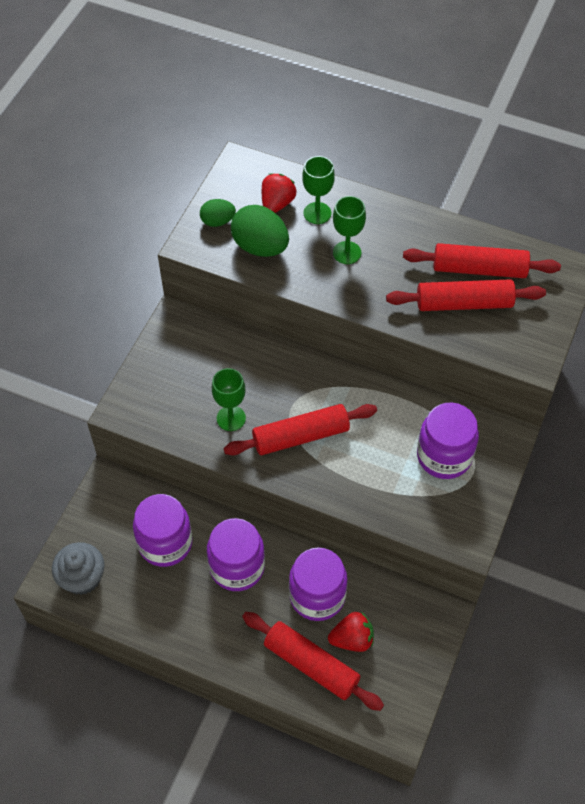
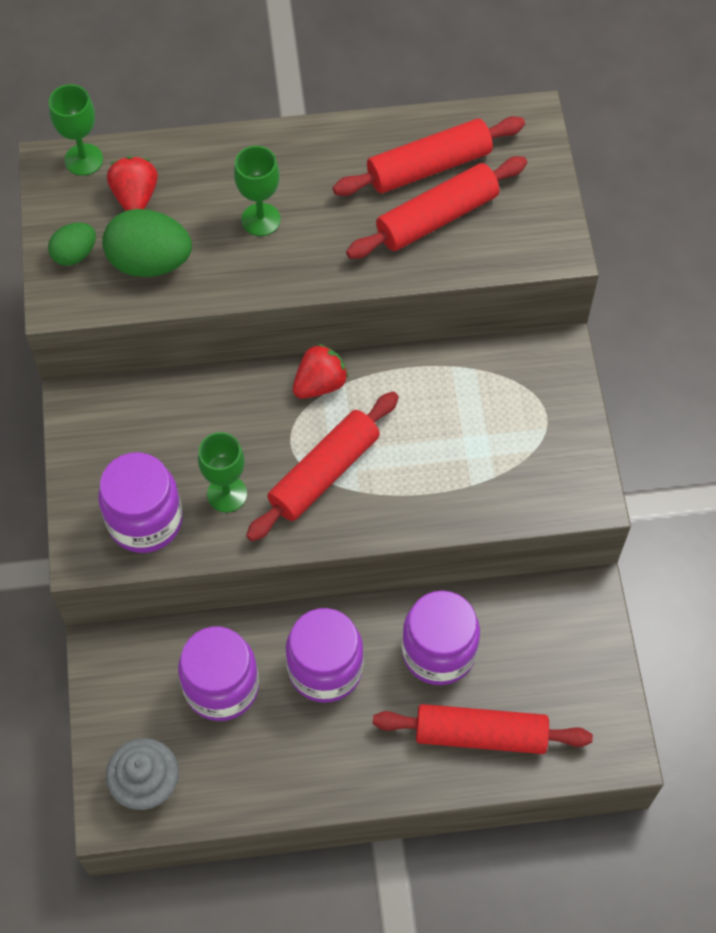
camera: 30 degrees left, 5 degrees up
(317, 213) = (193, 186): green goblet -> green goblet (83, 159)
(352, 639) = (508, 679): red strawberry -> red strawberry (320, 384)
(444, 456) = (502, 412): purple jar -> purple jar (145, 520)

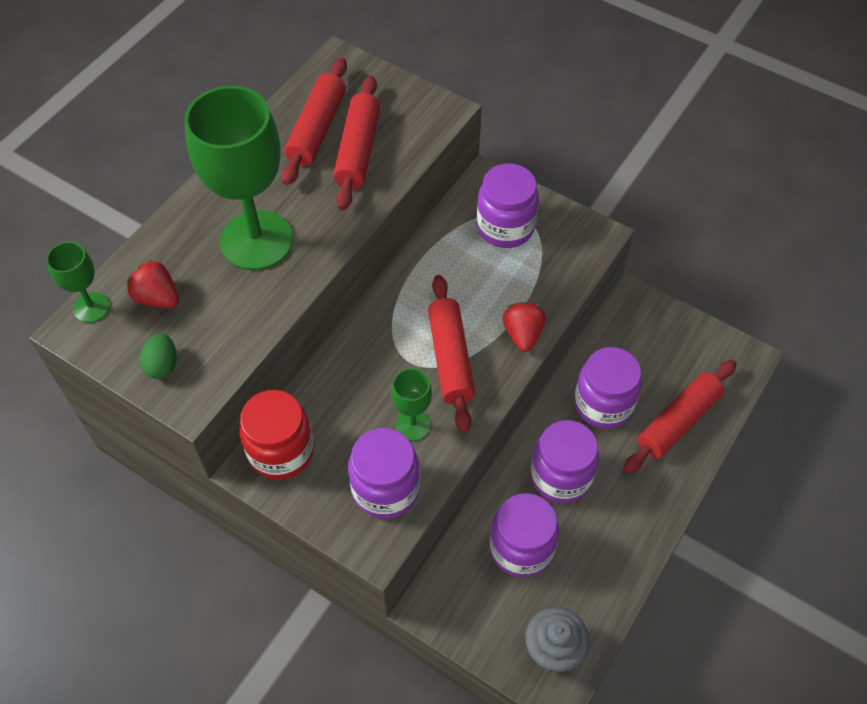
camera: 50 degrees left, 5 degrees down
(111, 412) = (281, 451): none -> red jar
(150, 262) = (219, 325): green egg -> none
(261, 219) = (256, 240): green goblet -> green goblet, size x2.13
(320, 384) = (383, 315): red strawberry -> red strawberry (522, 334)
(518, 410) = (505, 227): none -> purple jar

